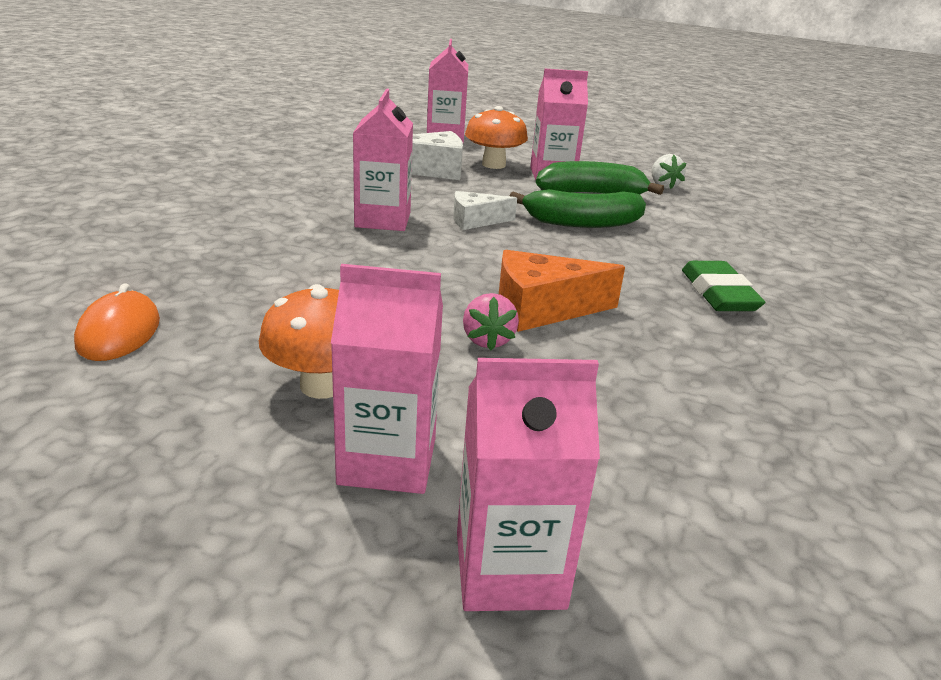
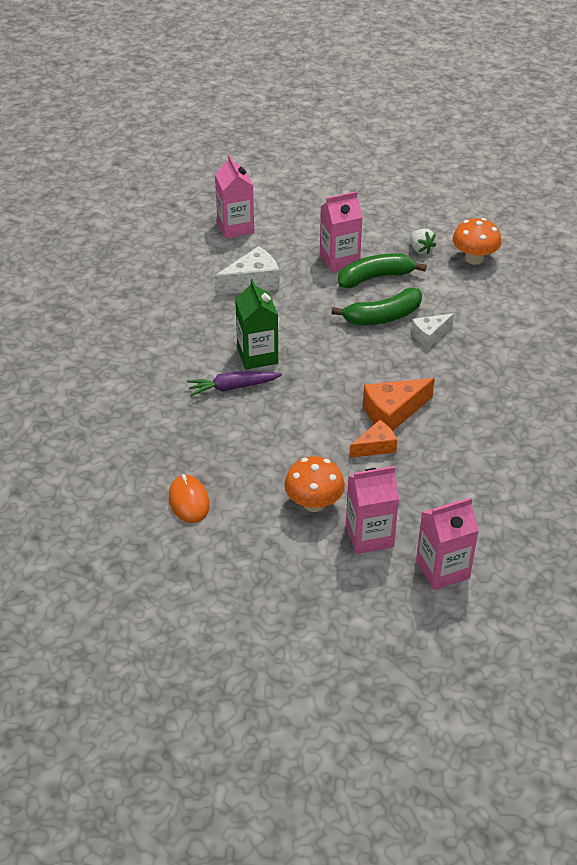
camera: 15 degrees left, 15 degrees up
(321, 238) = (232, 387): none -> purple carrot
(383, 220) = (257, 355): pink carton -> green carton
(476, 221) = (315, 337): white cheese -> white cheese (429, 335)
(487, 340) = (375, 446): pink strawberry -> orange cheese
(493, 165) = (292, 259): orange mushroom -> orange mushroom (474, 258)
(718, 293) = (484, 366): green eraser -> none

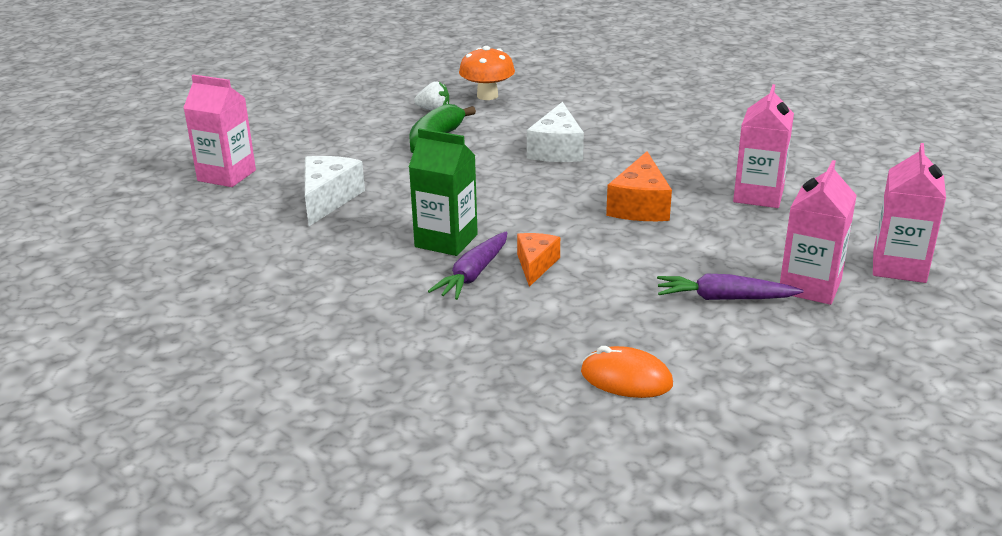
camera: 50 degrees left, 15 degrees down
(314, 503) = (724, 298): orange mushroom -> purple carrot
(339, 259) = (378, 147): pink carton -> pink carton (758, 195)
(375, 446) = (678, 233): orange cheese -> orange cheese (535, 265)
(382, 317) = (496, 159): green banana -> none
(429, 335) = (557, 150): white cheese -> white cheese, size x1.55

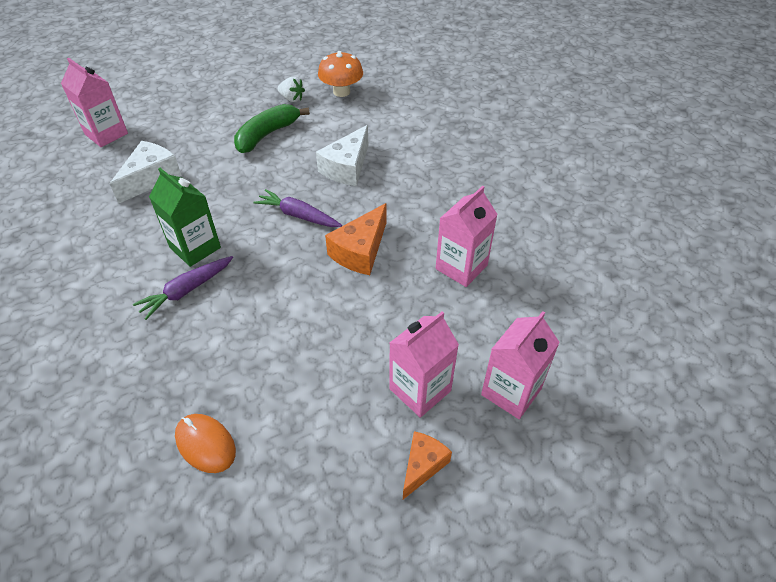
camera: 20 degrees right, 20 degrees up
(535, 265) = (236, 294): orange cheese -> orange cheese (422, 466)
(724, 298) = (343, 380): purple carrot -> purple carrot (298, 215)

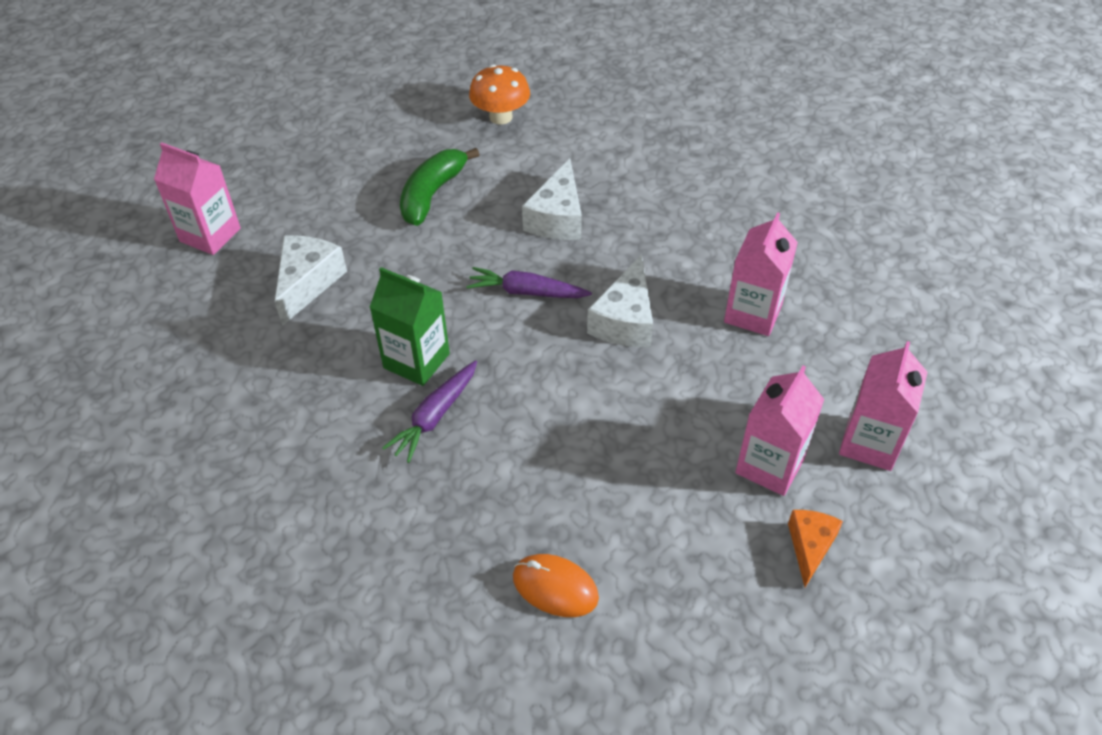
camera: 15 degrees left, 0 degrees up
(292, 99) = (439, 138): white strawberry -> none
(360, 251) = (625, 320): orange cheese -> white cheese

